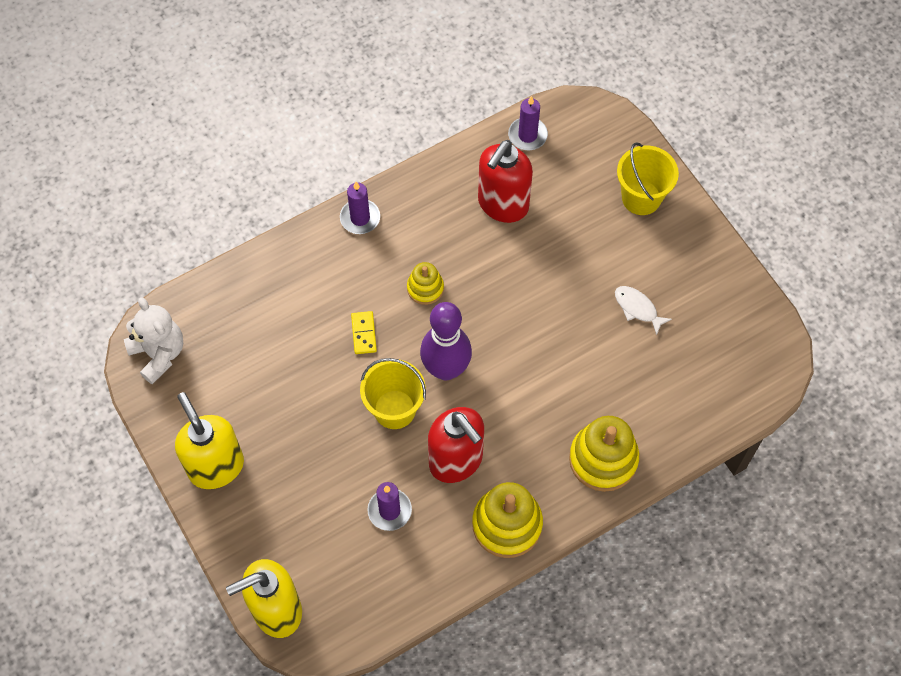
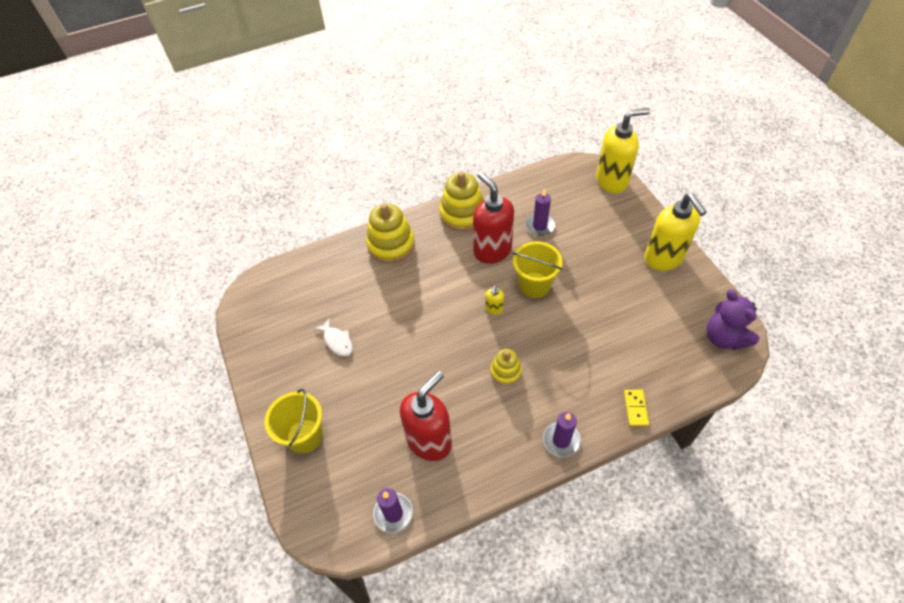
camera: 170 degrees left, 10 degrees down
(159, 353) = (724, 337): white teddy bear -> purple teddy bear
(364, 333) = (557, 340): yellow domino -> yellow domino (635, 408)
(446, 369) = (494, 309): purple bowling pin -> yellow soap dispenser

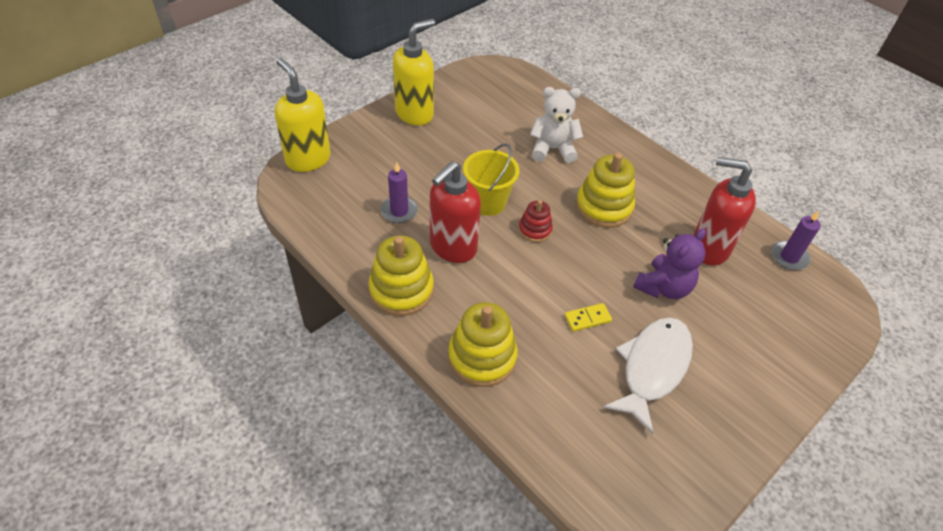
camera: 115 degrees left, 5 degrees down
(304, 436) = (777, 357): yellow bucket -> none
(337, 341) = (652, 368): white fish -> white fish, size x2.06
(494, 309) = (535, 230): yellow soap dispenser -> red stacking toy
(505, 371) = (603, 207): yellow stacking toy -> yellow stacking toy, size x1.77
(561, 440) = (648, 160): purple candle -> none
(594, 356) = (552, 149): none -> white teddy bear
(635, 408) = (590, 120): yellow domino -> yellow domino (587, 318)
(724, 337) = (492, 75): purple teddy bear -> purple teddy bear (663, 287)

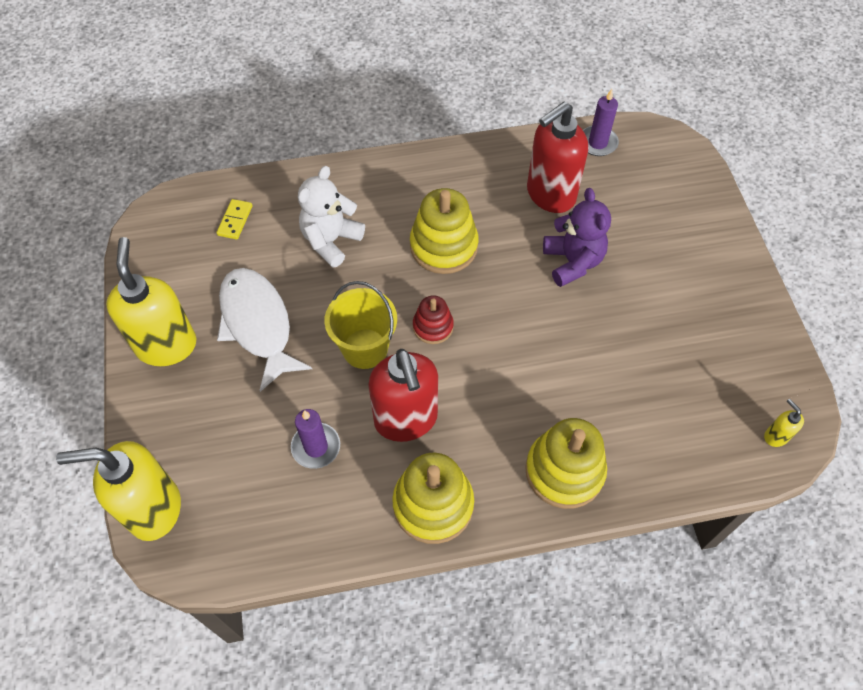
camera: 55 degrees left, 10 degrees up
(587, 318) = (571, 348): yellow domino -> yellow domino (235, 220)
(629, 502) = (775, 436): none -> yellow soap dispenser
(652, 368) = (655, 330): white fish -> white fish (258, 324)

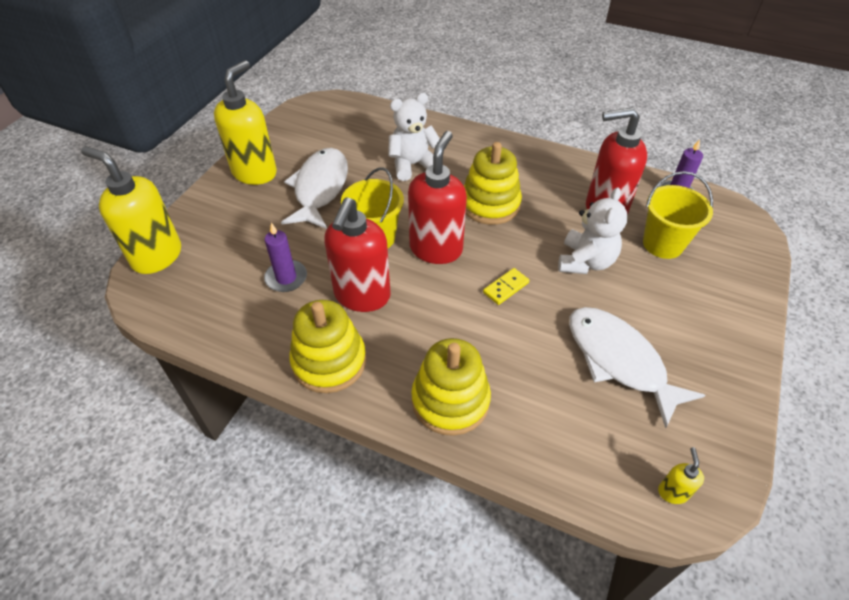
camera: 35 degrees right, 10 degrees down
(235, 220) = (362, 127): yellow domino -> yellow domino (506, 288)
(433, 326) = (436, 249): red stacking toy -> red soap dispenser
(572, 262) = (585, 262): purple teddy bear -> white teddy bear
(622, 205) = (663, 244): none -> yellow bucket
(665, 346) = (619, 360): none -> white fish

